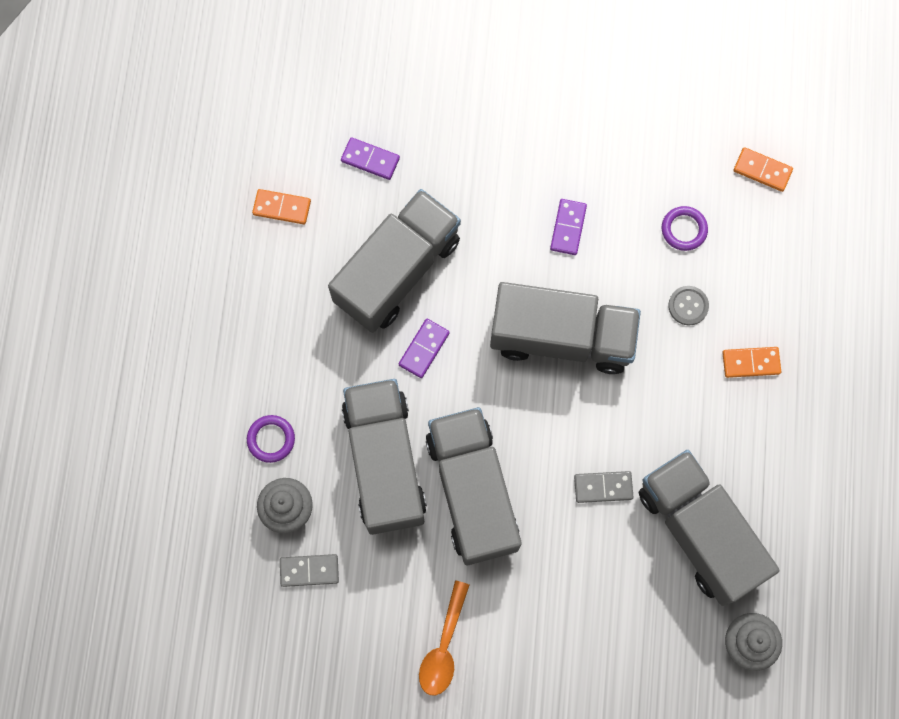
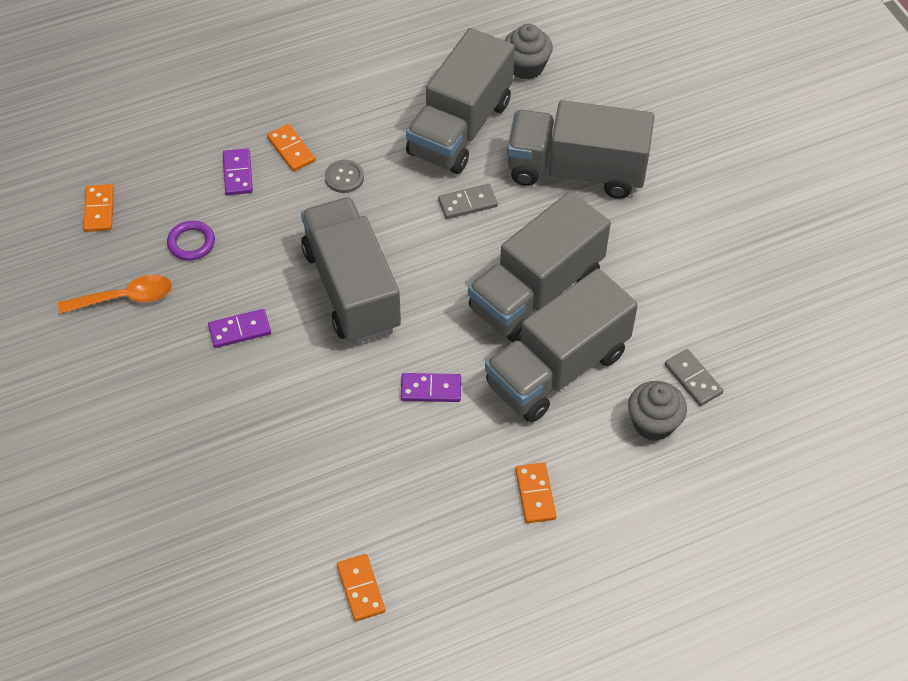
camera: 120 degrees left, 20 degrees down
(271, 439) = (600, 471): purple ring -> none
(282, 376) = (535, 494): none -> orange domino
(370, 159) = (260, 532): purple domino -> purple domino (237, 173)
(397, 271) = (367, 449): grey truck -> grey truck (576, 171)
(443, 646) = (679, 252): orange spoon -> orange spoon (125, 298)
(603, 487) = (467, 203): grey domino -> grey domino turned 75 degrees counterclockwise
(688, 306) = (265, 211): grey button -> grey button (344, 177)

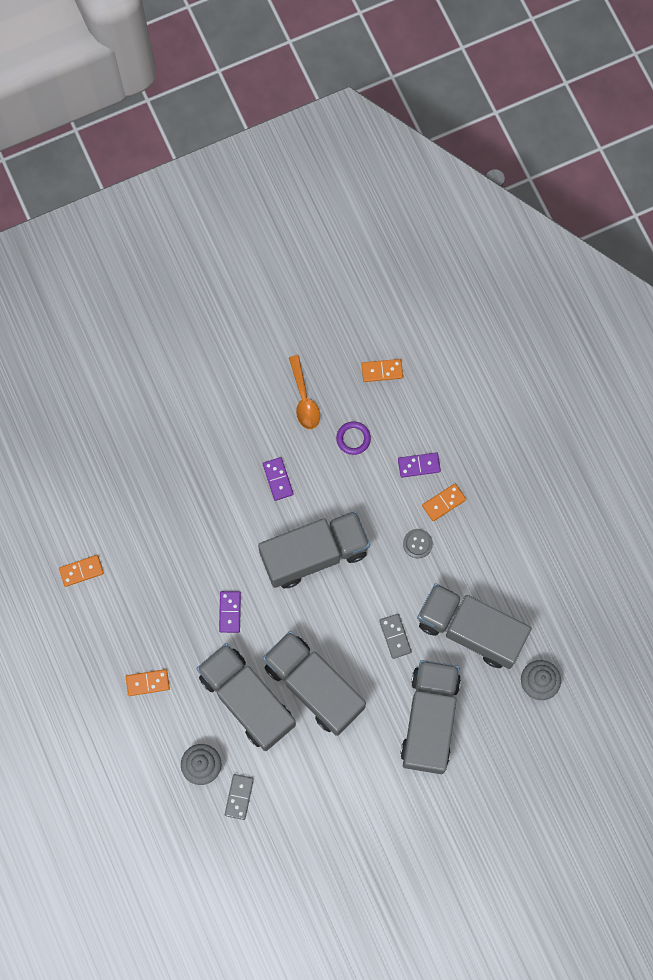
camera: 90 degrees right, 20 degrees up
(693, 379) = (239, 797): grey domino -> grey domino turned 45 degrees counterclockwise

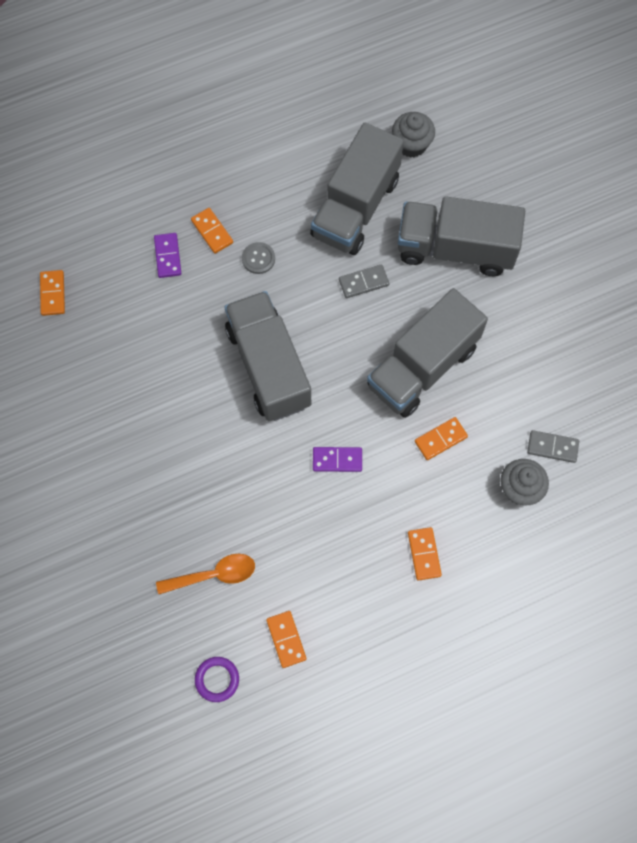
camera: 90 degrees left, 5 degrees down
(247, 700) = (440, 439): grey truck -> orange domino
(278, 479) = (177, 407): purple domino -> none
(304, 399) = (80, 378): orange spoon -> orange spoon (214, 575)
(353, 438) = (132, 325): purple ring -> purple ring (217, 679)

